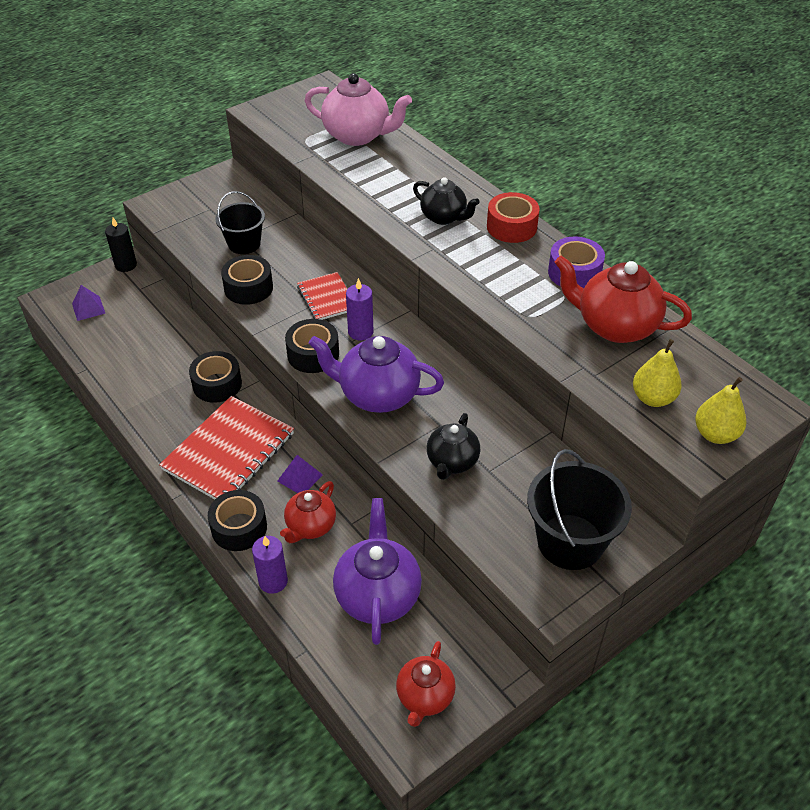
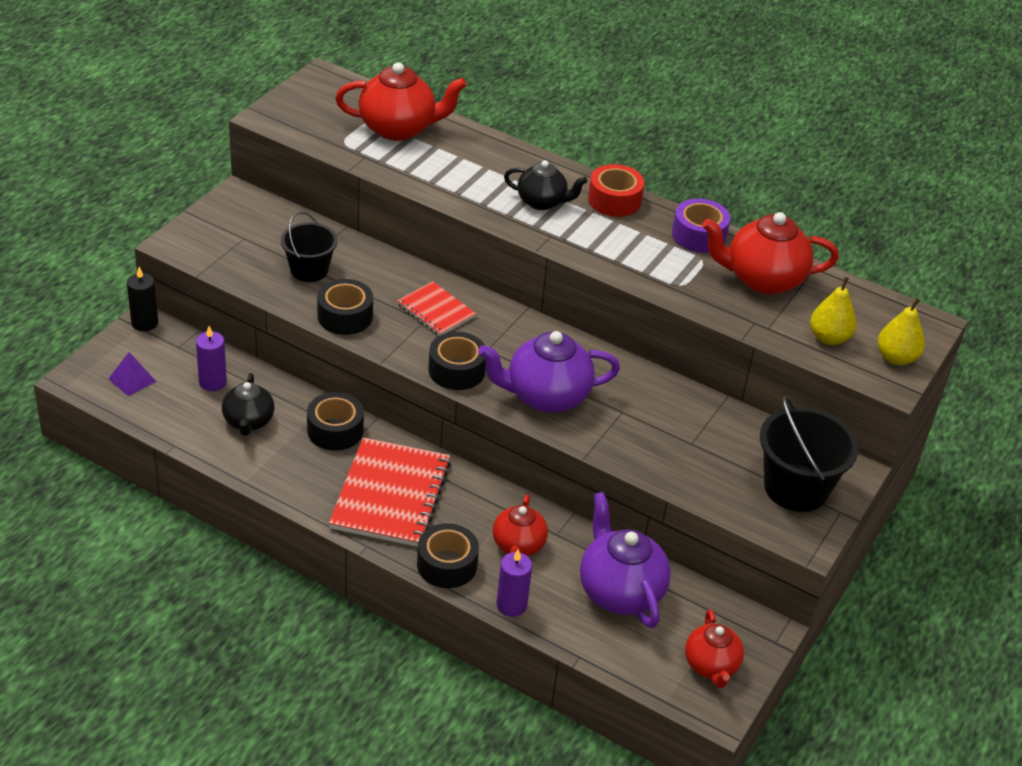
camera: 25 degrees left, 5 degrees down
(300, 477) = (480, 503): purple pyramid -> none
(358, 135) = (399, 129): pink teapot -> red teapot
(360, 332) = (492, 338): purple candle -> purple candle (212, 382)
(452, 462) = (653, 443): black teapot -> black teapot (248, 422)

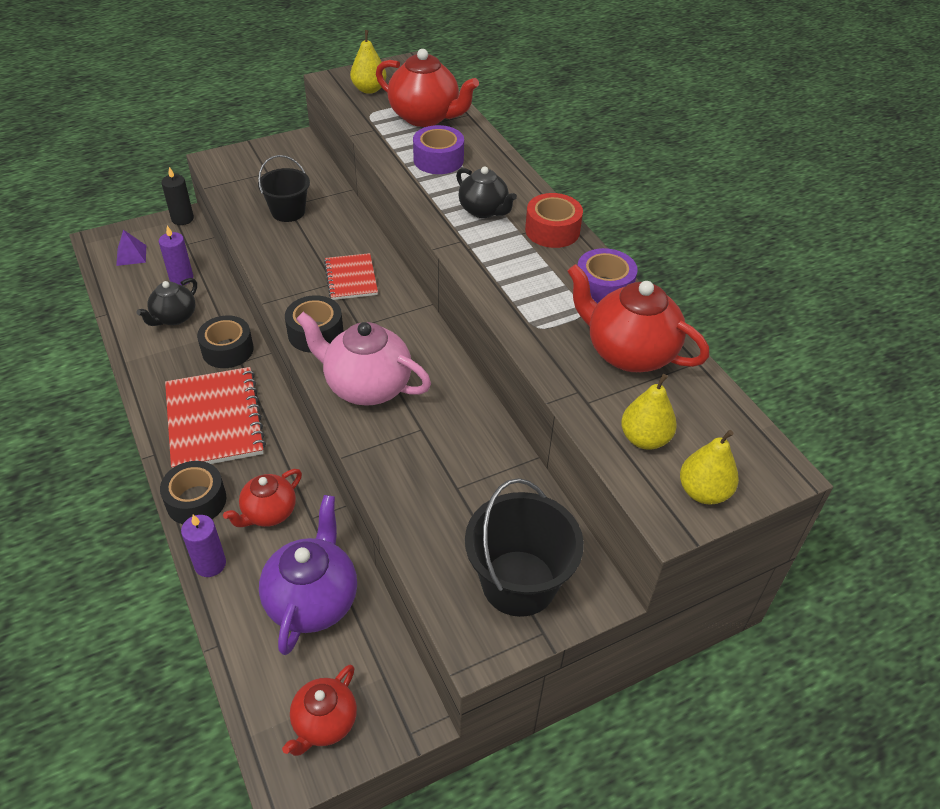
camera: 35 degrees right, 5 degrees up
(314, 116) = (369, 89): none -> yellow pear
(345, 316) = (276, 256): black tape -> none
(390, 495) = (214, 420): red notebook -> red notebook turned 60 degrees counterclockwise
(455, 168) = (438, 160): none -> purple tape
(545, 396) = (366, 386): purple teapot -> pink teapot

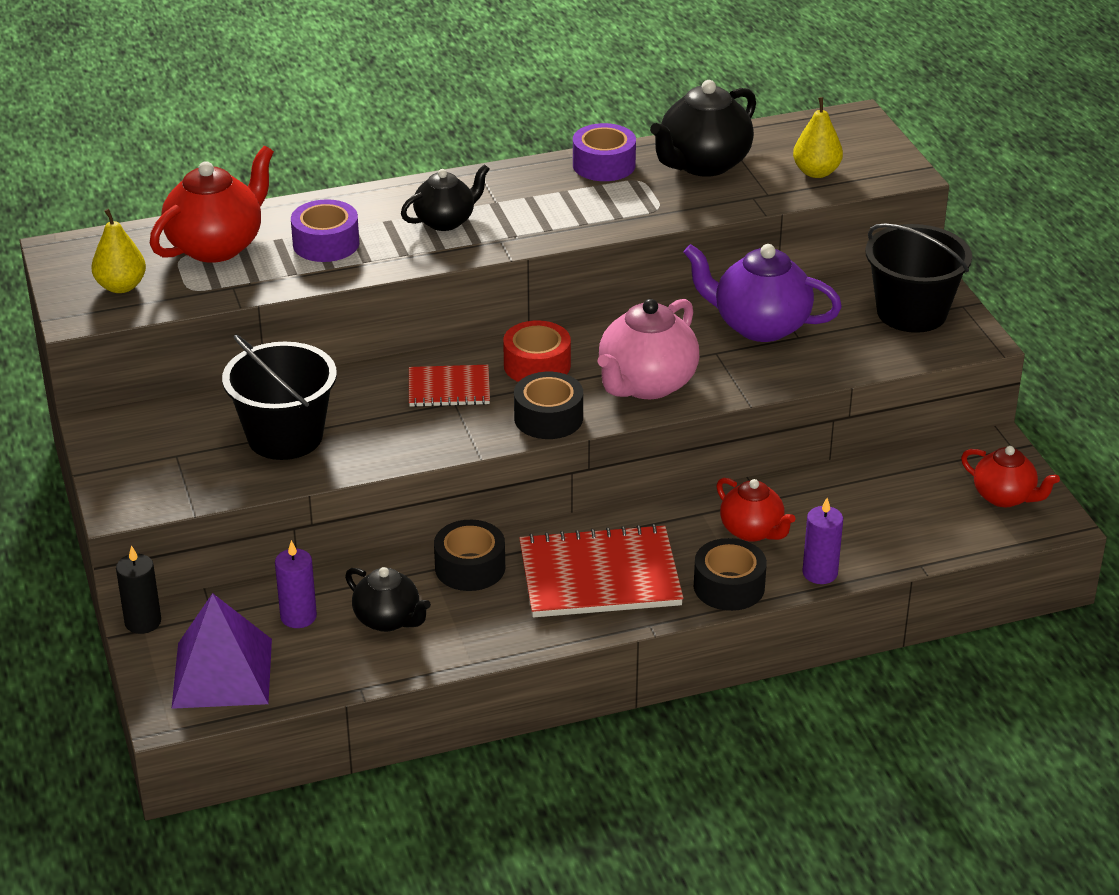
camera: 80 degrees left, 10 degrees down
(131, 255) = (222, 673): purple pyramid -> purple pyramid, size x2.07
(288, 212) = (285, 436): black bucket -> black bucket, size x1.54
(313, 600) = (869, 501): purple teapot -> purple teapot (759, 326)
(552, 230) = (496, 182): red tape -> red tape (537, 365)
(628, 352) = (703, 164): red teapot -> black teapot
(703, 492) = (878, 154): yellow pear -> none

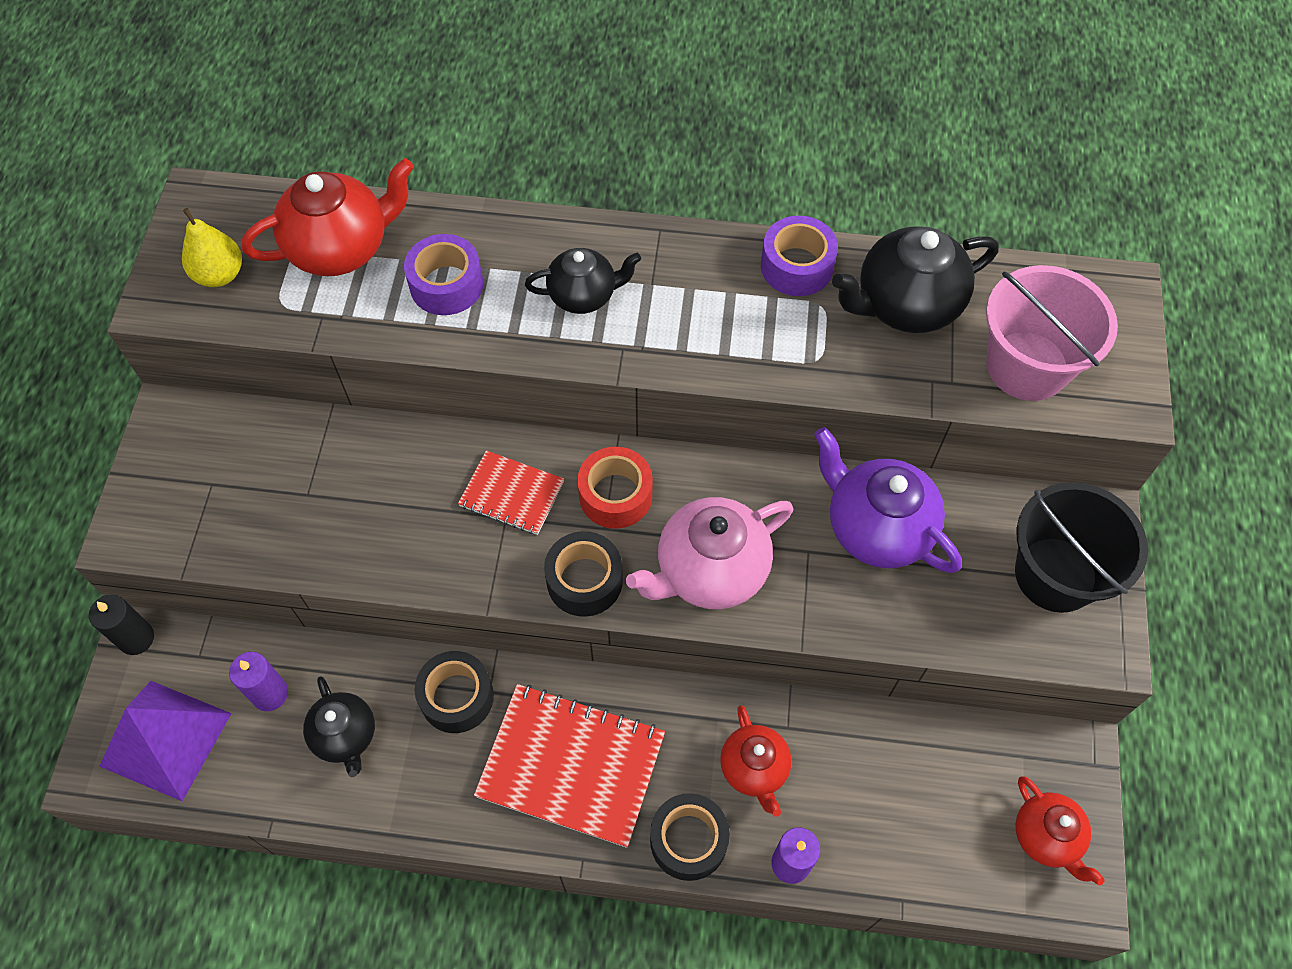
camera: 25 degrees right, 25 degrees up
(285, 436) = (322, 500): black bucket -> none
(816, 172) = (1027, 366): yellow pear -> pink bucket

